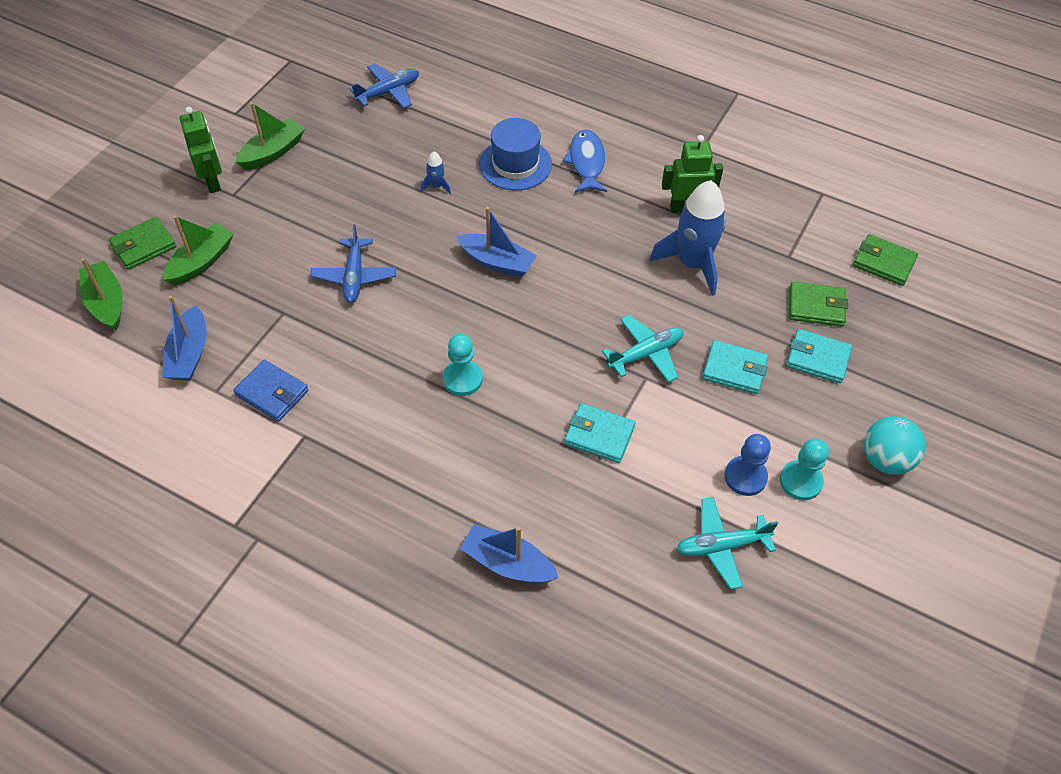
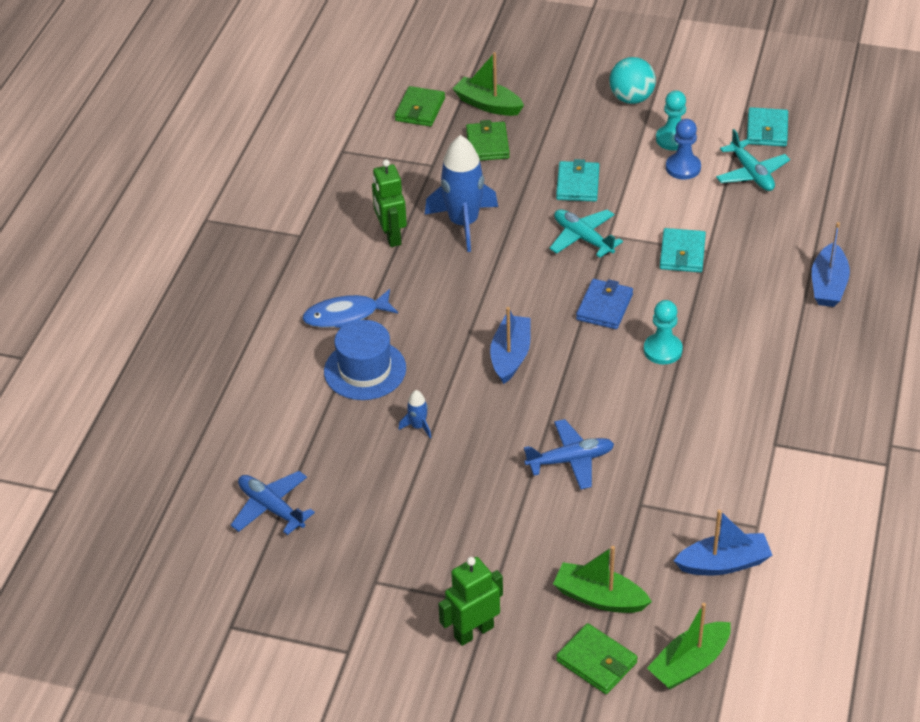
camera: 100 degrees left, 10 degrees down
(272, 393) = (739, 482): blue wallet -> blue wallet (604, 307)
(273, 152) = (407, 589): green boat -> green boat (488, 105)
(817, 358) = (545, 139): turquoise wallet -> turquoise wallet (767, 130)

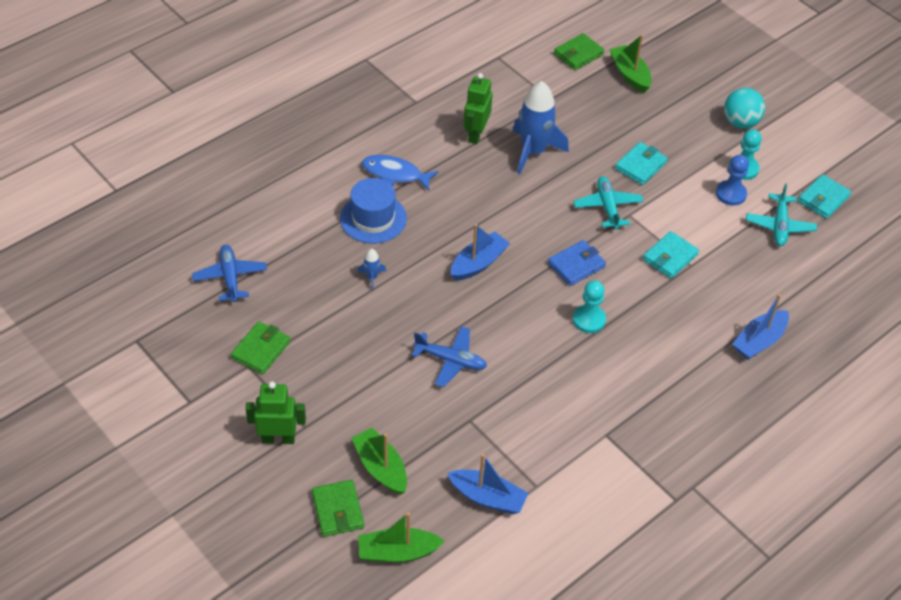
camera: 30 degrees right, 5 degrees up
(487, 144) = (602, 103): green wallet -> green wallet (261, 350)

